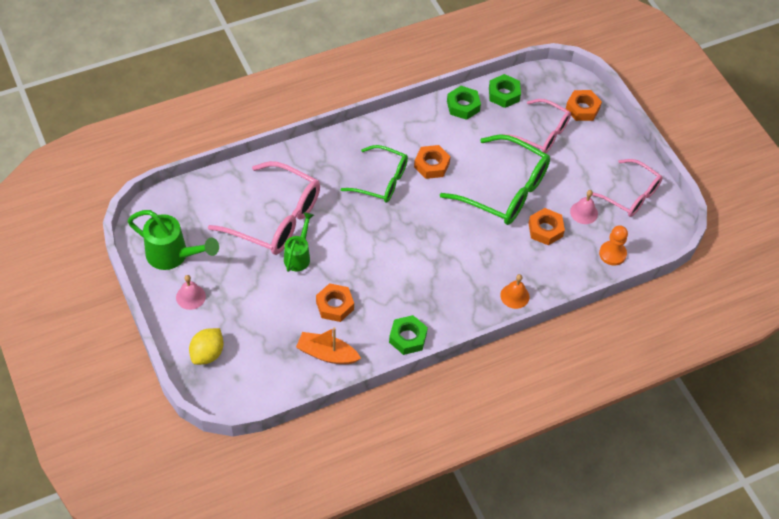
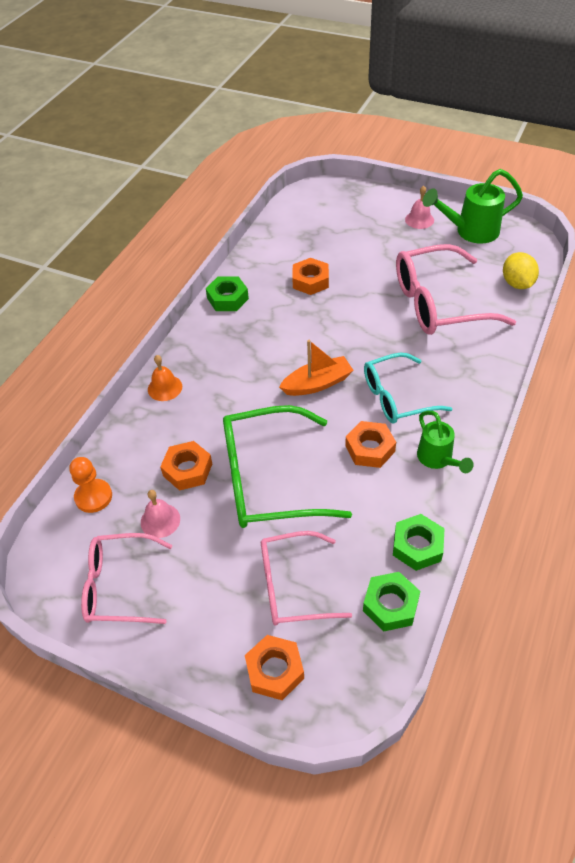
camera: 145 degrees right, 5 degrees down
(207, 354) = (359, 201): yellow lemon -> yellow lemon (517, 284)
(298, 255) = (383, 292): green watering can -> green watering can (438, 460)
(327, 354) = (277, 251): orange boat -> orange boat (317, 384)
(381, 181) = (396, 397): green glasses -> turquoise glasses

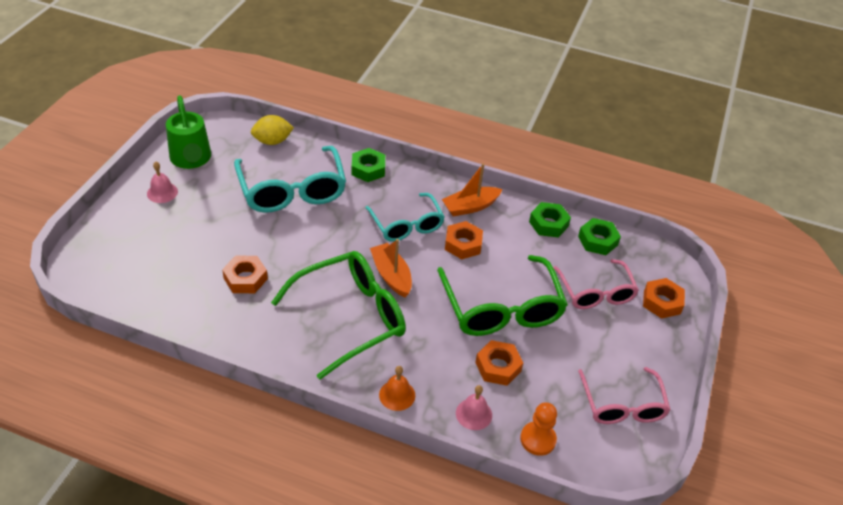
camera: 100 degrees left, 5 degrees down
(160, 520) = (554, 382): pink bell -> pink bell (474, 414)
(227, 298) = (263, 348): green nut -> green nut (368, 169)
(261, 354) = (351, 317): none -> green glasses
(438, 303) = (292, 191): pink glasses -> turquoise glasses
(438, 460) = (470, 207): green watering can -> orange boat

